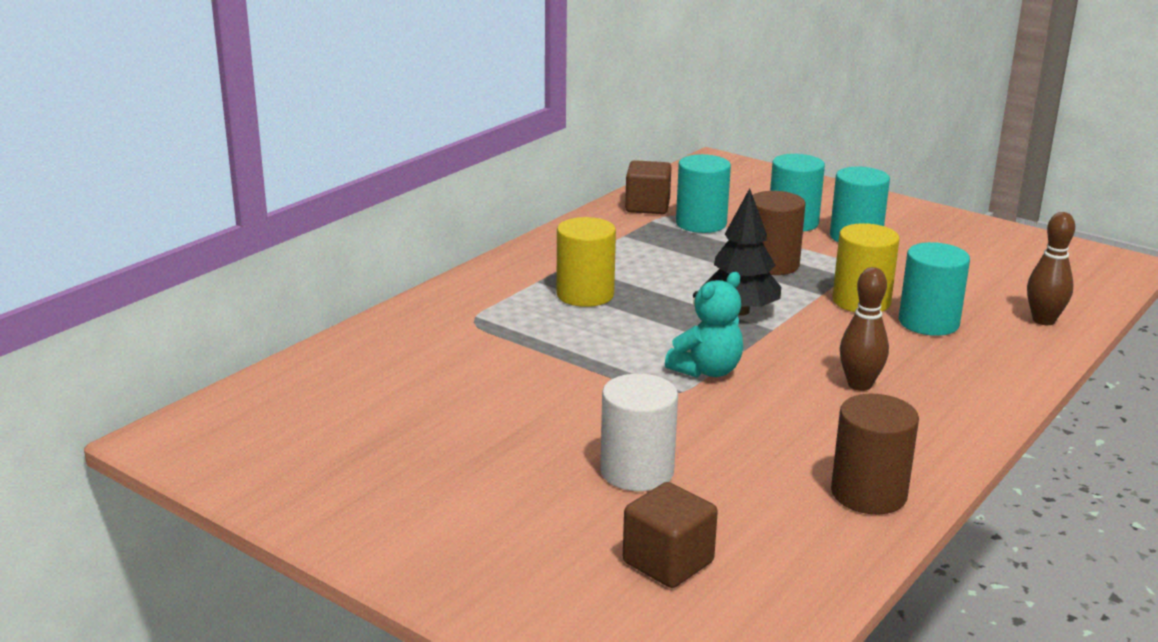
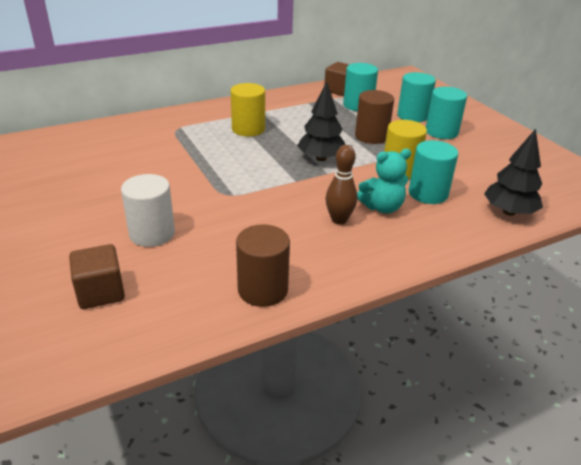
camera: 25 degrees right, 10 degrees up
(707, 370) = (261, 187): turquoise teddy bear -> turquoise teddy bear (382, 207)
(1043, 320) = (508, 212): brown bowling pin -> black tree

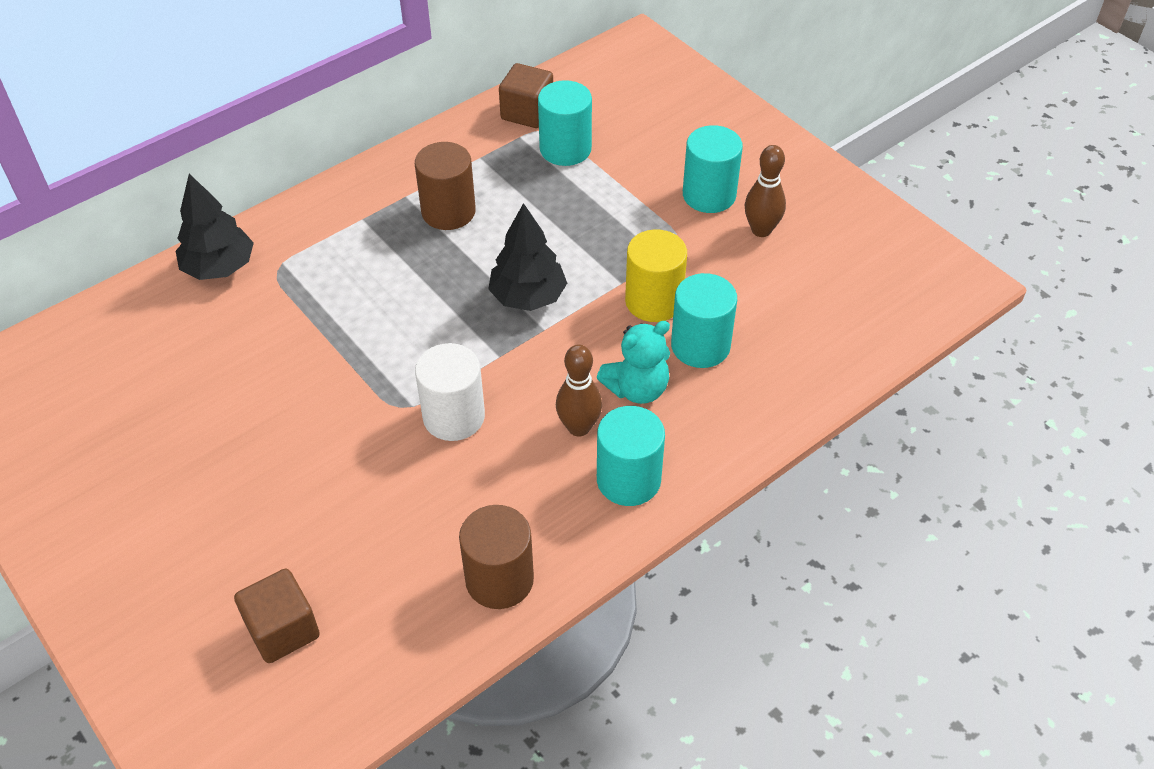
camera: 10 degrees left, 15 degrees up
(152, 233) = (316, 509): white cylinder -> white cylinder (454, 416)
(248, 129) = (396, 247): yellow cylinder -> none
(371, 136) = (599, 227): brown cylinder -> brown cylinder (448, 211)
(412, 116) = (659, 161): turquoise cylinder -> turquoise cylinder (628, 480)
(473, 149) = (761, 230): none -> brown bowling pin
(508, 212) = (818, 362): black tree -> black tree (219, 268)

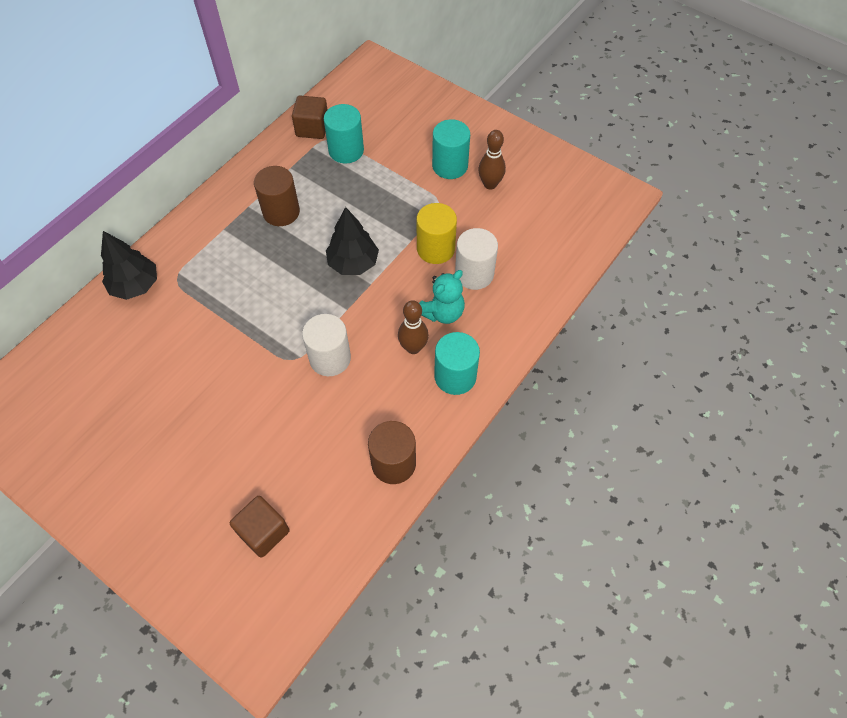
camera: 15 degrees left, 10 degrees up
(700, 346) = (474, 274): turquoise cylinder -> white cylinder

